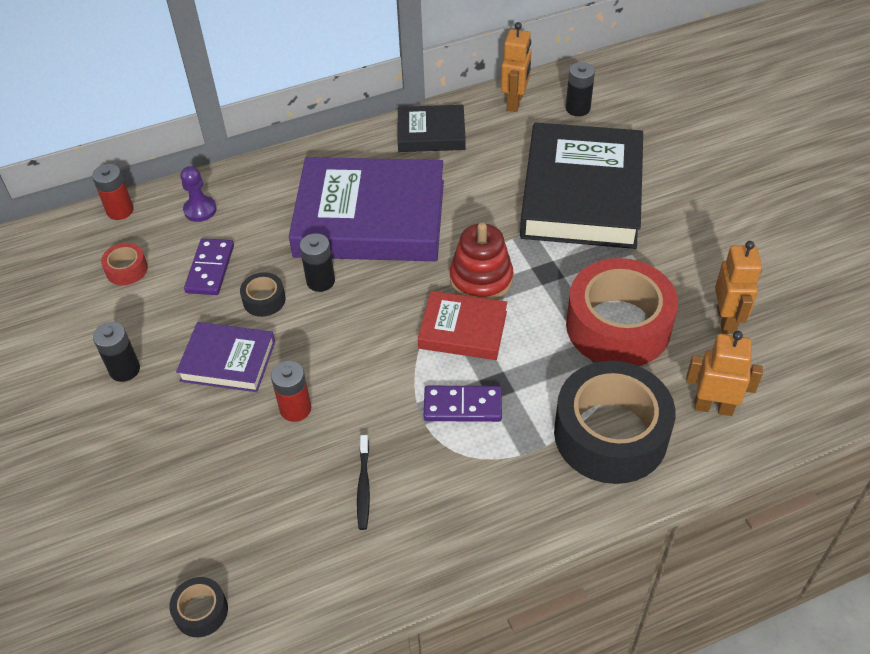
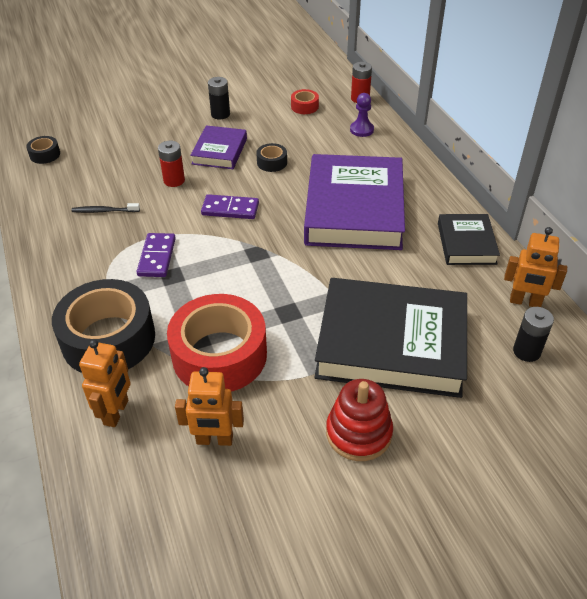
camera: 90 degrees right, 5 degrees down
(210, 269) = (303, 138): purple domino -> purple domino (230, 209)
(320, 281) = (287, 187): black battery -> none
(463, 330) = (229, 259): red book -> none
(481, 279) = (283, 270): red stacking toy -> red stacking toy (358, 433)

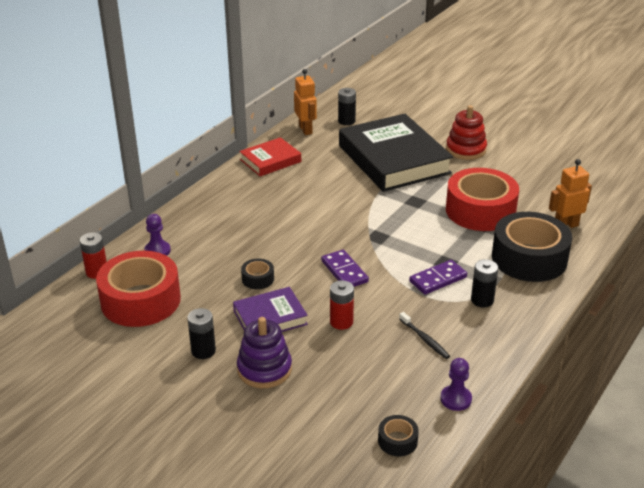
camera: 125 degrees left, 10 degrees down
(36, 195) = (456, 399): none -> purple pawn
(101, 268) = (482, 300): none -> black battery
(172, 130) = (264, 369): none -> purple stacking toy
(214, 440) = (531, 187): orange robot -> none
(304, 106) = (141, 300): red tape -> red tape, size x2.37
(354, 209) = (280, 214): purple book -> none
(466, 243) = (270, 161): black book -> red book

